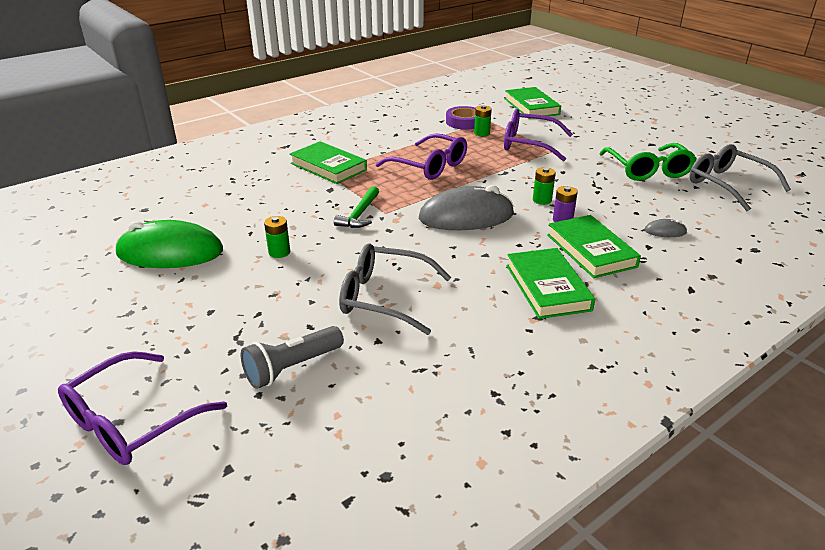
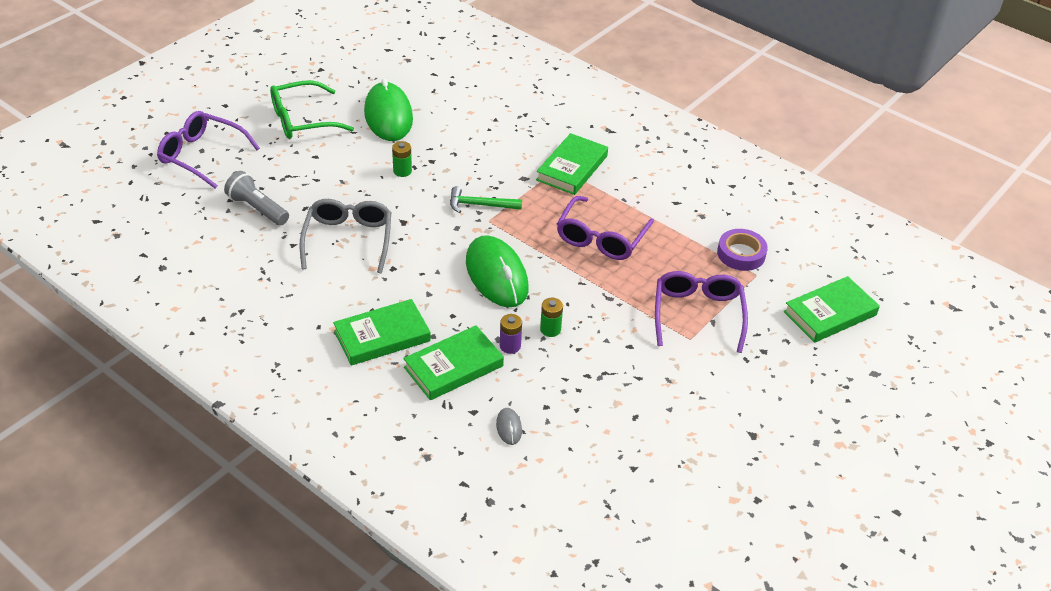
camera: 75 degrees right, 10 degrees up
(466, 216) = (496, 275): grey mouse -> green mouse
(481, 133) = (712, 272): green battery -> none
(648, 170) = (664, 425): green glasses -> green glasses (302, 120)
(727, 184) = (650, 500): grey glasses -> none

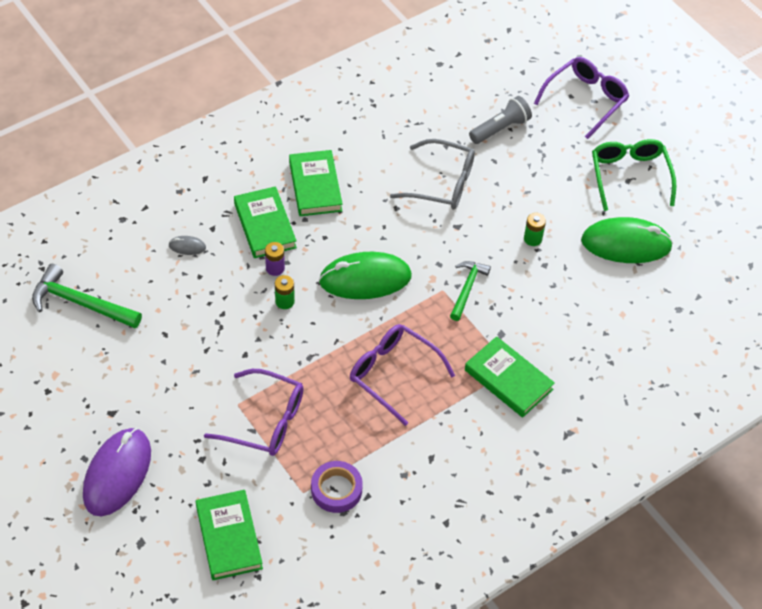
camera: 105 degrees right, 10 degrees up
(629, 505) = (81, 303): none -> green hammer
(817, 410) = (117, 474): none -> purple mouse

